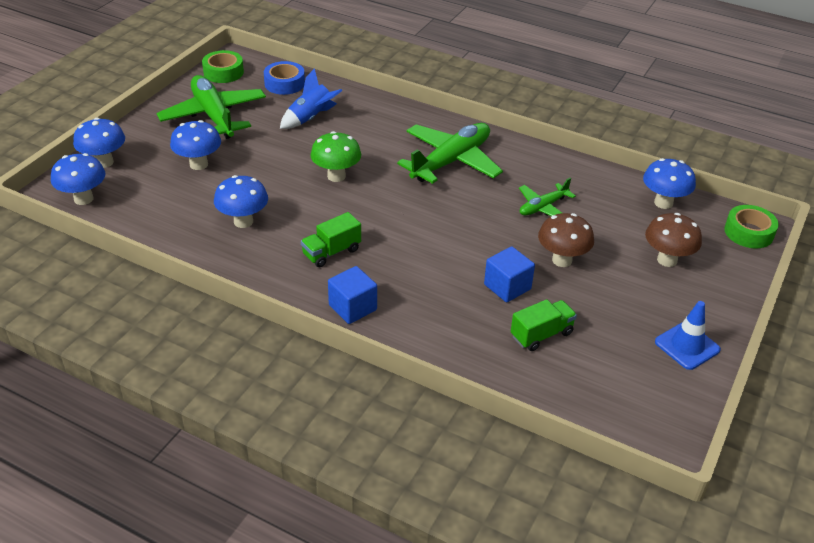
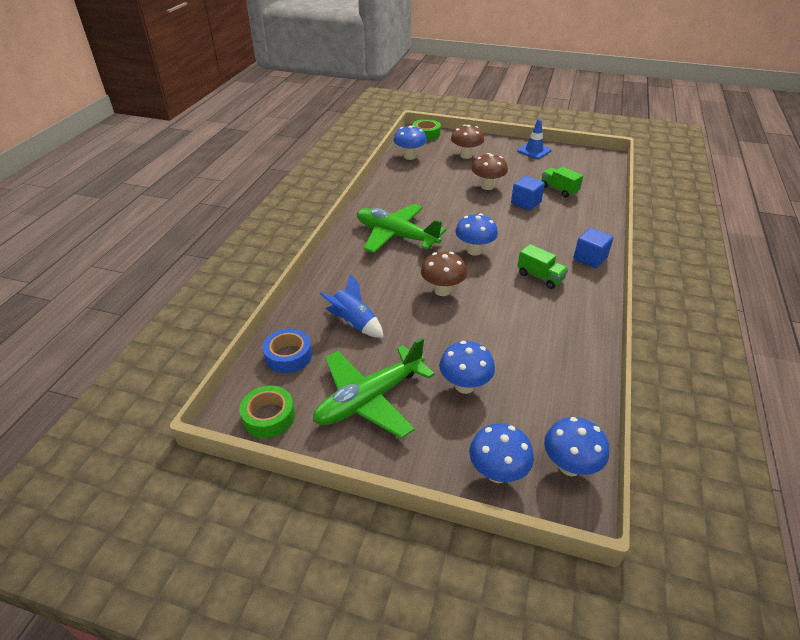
camera: 100 degrees left, 0 degrees up
(243, 221) = (533, 332): blue mushroom -> blue mushroom (474, 251)
(336, 176) = (442, 290): green mushroom -> brown mushroom
(542, 207) = (436, 195): green plane -> none

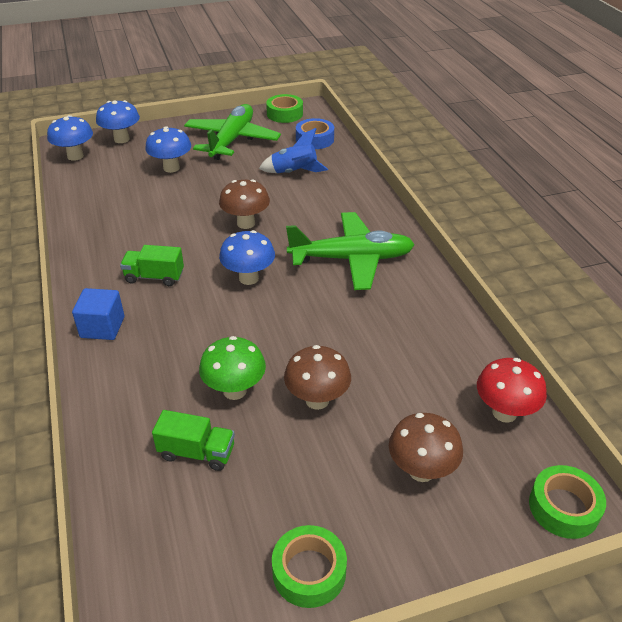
camera: 145 degrees right, 0 degrees up
(409, 156) = (504, 412): blue mushroom -> red mushroom
(526, 203) = (235, 390): blue cube -> green mushroom
(534, 151) = (309, 571): blue traffic cone -> green tape

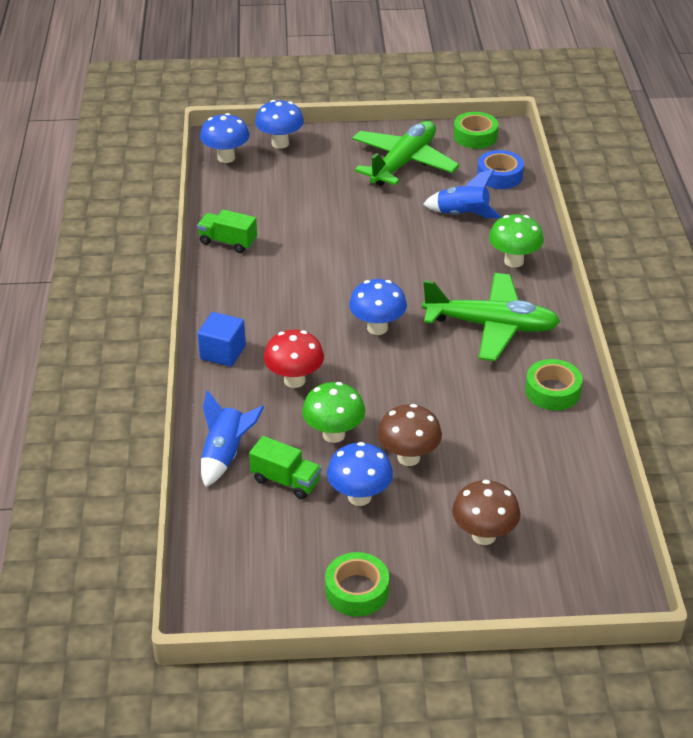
camera: 15 degrees right, 0 degrees up
(124, 436) = (225, 454): none -> blue rocket
(154, 277) = (283, 310): green truck -> green truck (228, 242)
(171, 168) = (327, 188): blue mushroom -> blue mushroom (359, 497)
(246, 223) = (391, 267): brown mushroom -> none
(351, 202) = (513, 261): none -> green mushroom
(504, 412) = (585, 503): red mushroom -> red mushroom (294, 380)
(564, 507) = (602, 590): green tape -> green tape (552, 391)

